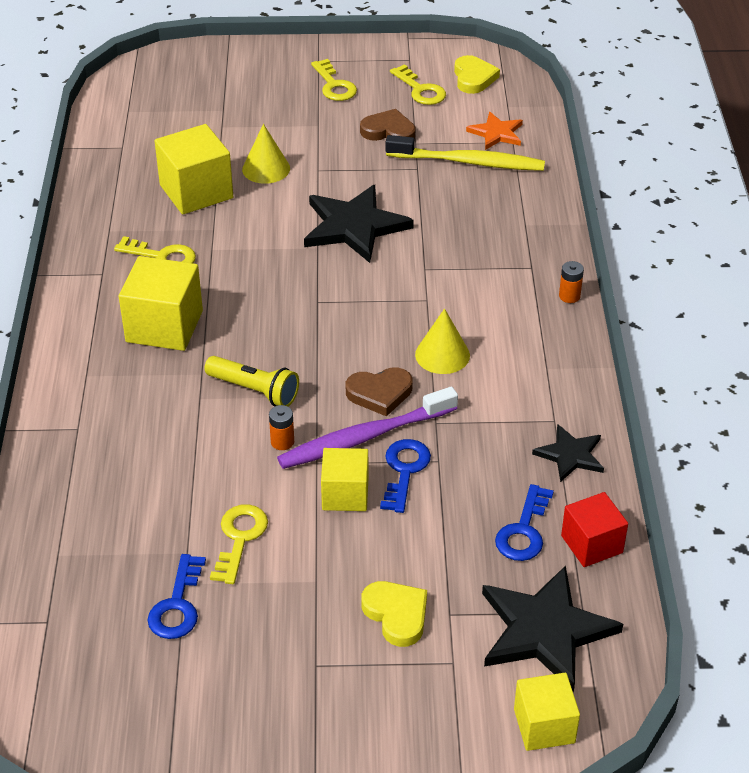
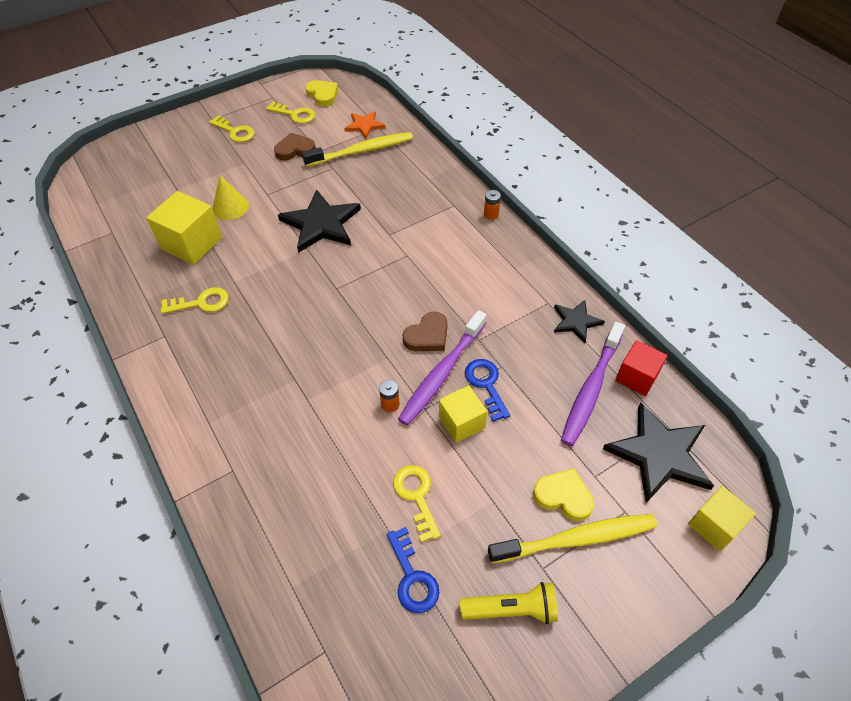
camera: 30 degrees left, 10 degrees up
(164, 326) = (241, 356): yellow cube -> none
(254, 390) = (342, 374): yellow flashlight -> yellow flashlight (511, 609)
(375, 658) = (576, 539): none -> yellow toothbrush
(442, 355) = (446, 289): yellow cone -> none
(524, 530) = (591, 389): blue key -> purple toothbrush

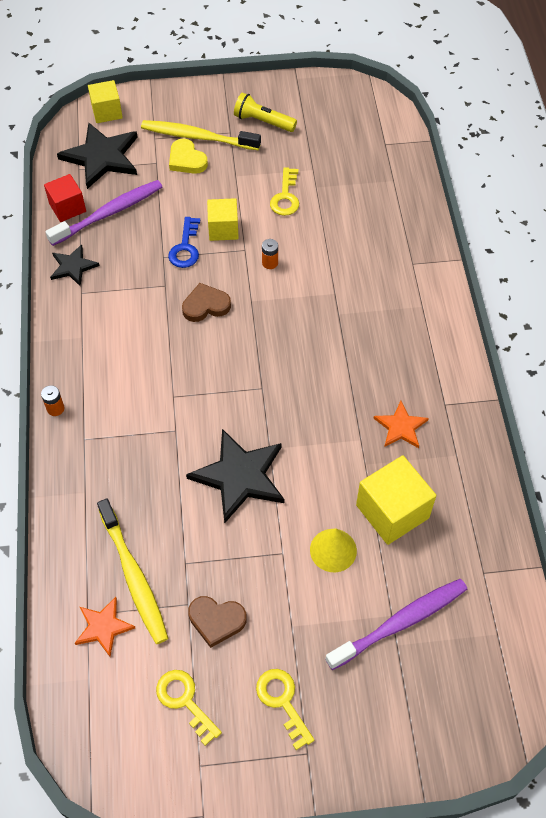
camera: 155 degrees left, 5 degrees up
(201, 303) = (400, 427): yellow key -> orange star
(323, 95) = (124, 731): yellow heart -> none
(362, 151) = (134, 576): yellow toothbrush -> yellow toothbrush turned 120 degrees counterclockwise
(412, 577) = (313, 157): blue key -> none
(442, 373) = (214, 270): purple toothbrush -> purple toothbrush (400, 623)

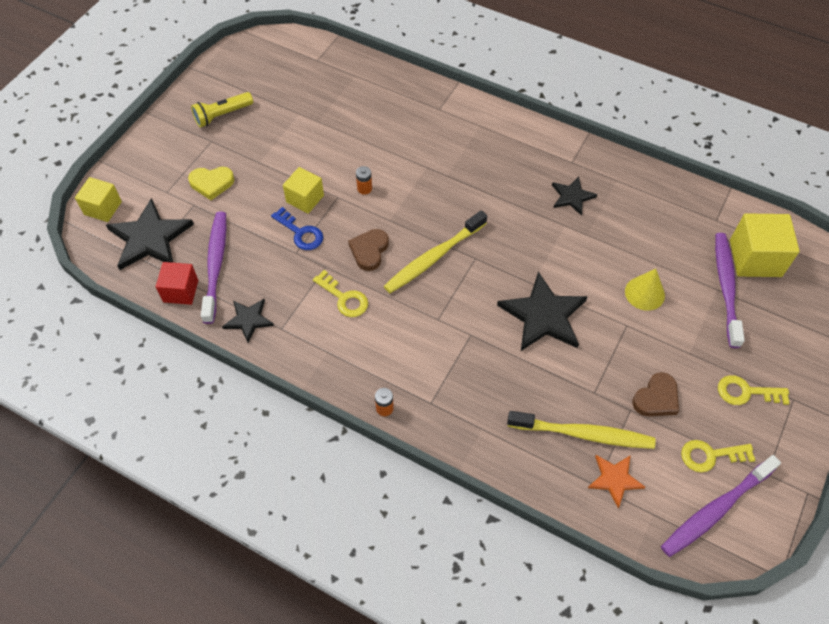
camera: 55 degrees left, 0 degrees up
(127, 733) = (715, 510): none -> purple toothbrush
(197, 137) = (195, 163): yellow toothbrush -> yellow toothbrush (433, 257)
(285, 196) = (310, 143): yellow key -> yellow key (344, 298)
(392, 511) = (637, 241): yellow cube -> yellow cube (755, 258)
(400, 427) = (572, 196): orange star -> black star

